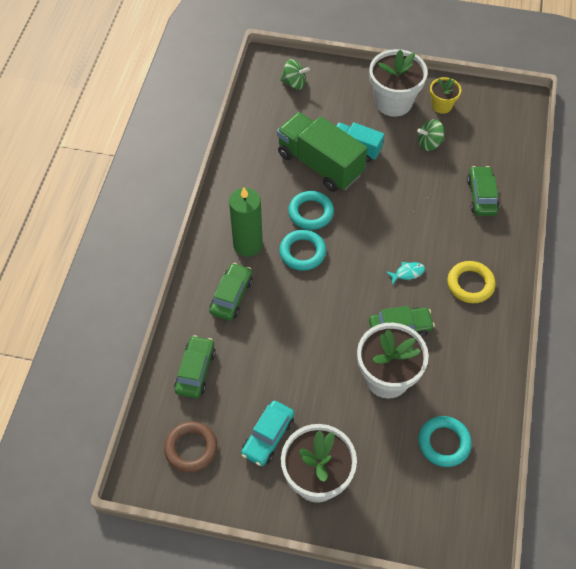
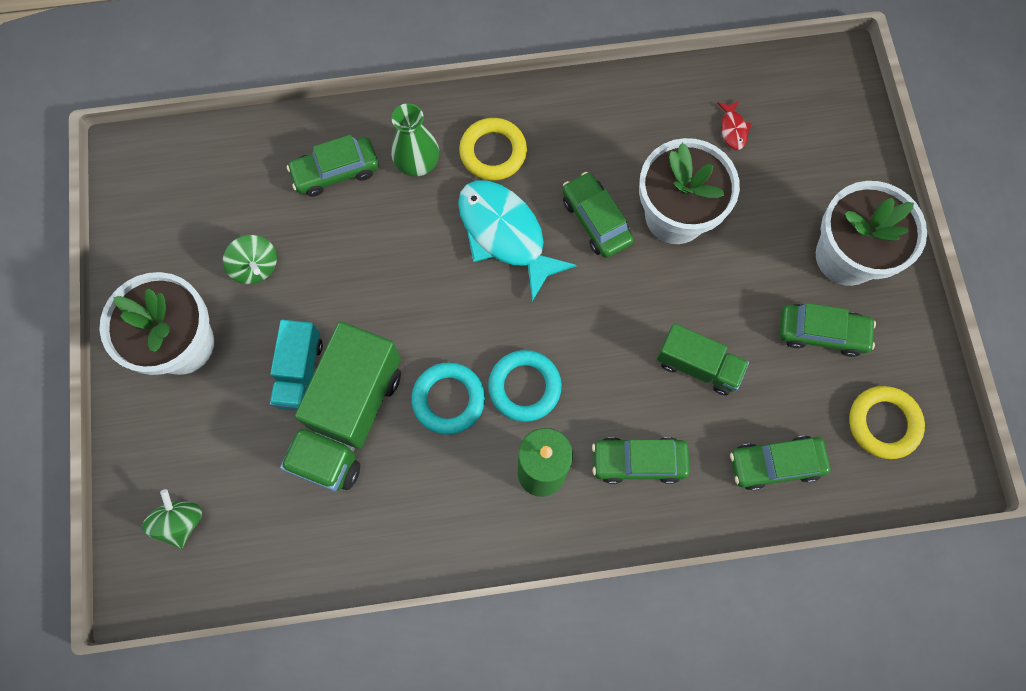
camera: 110 degrees left, 15 degrees up
(191, 448) = (883, 423): brown ring -> yellow ring
(268, 437) = (821, 333): turquoise car -> green car
(277, 351) = (697, 365): none -> green truck
(407, 273) = (505, 234): turquoise fish -> turquoise fish, size x2.39
(442, 105) = (170, 269): yellow flower pot -> none
(444, 443) = (733, 129): turquoise ring -> red fish
(475, 240) = (417, 162): none -> green vase

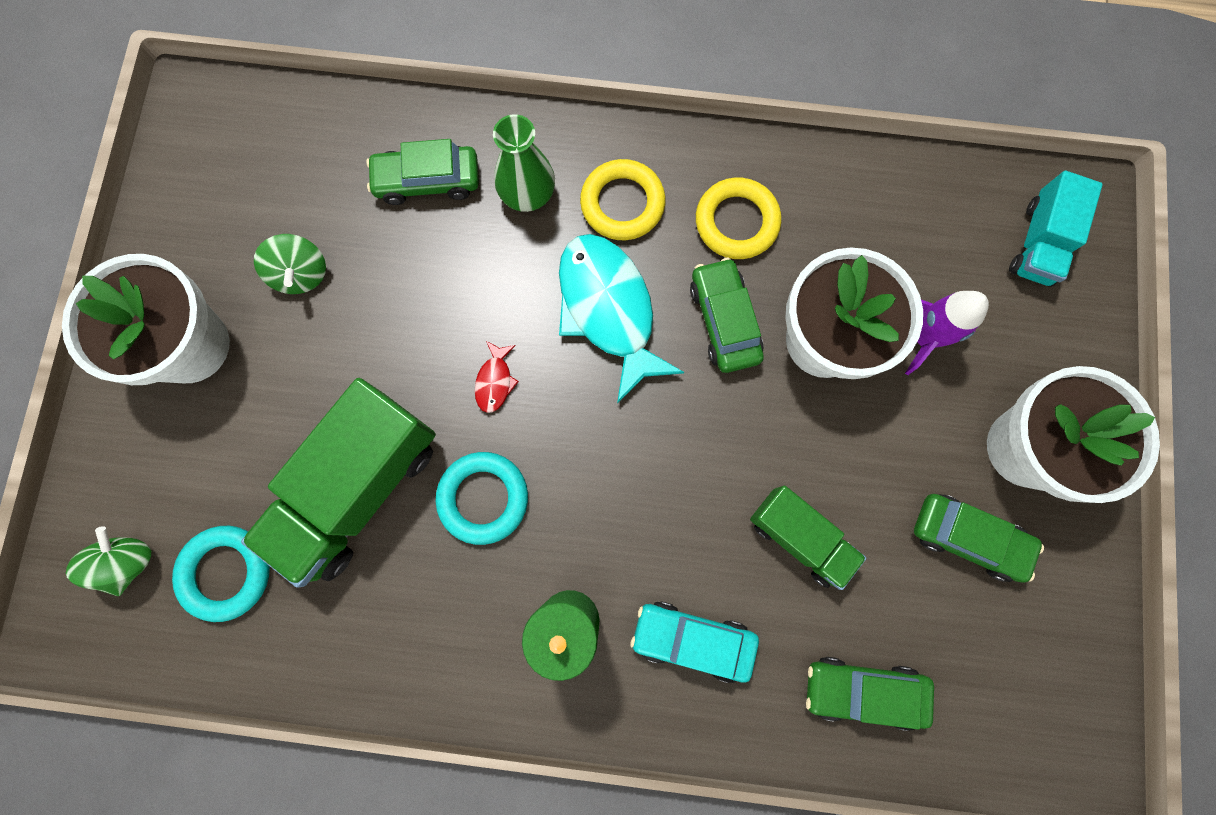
camera: 15 degrees right, 5 degrees up
(300, 372) = (317, 417): turquoise truck -> turquoise truck (1038, 243)
(524, 387) = (579, 507): turquoise ring -> turquoise ring (226, 572)
(638, 461) = (692, 639): green car -> turquoise car
(733, 129) = (927, 248): red fish -> red fish (495, 381)
(748, 195) = (923, 337): none -> purple rocket
(883, 423) = (1014, 676): yellow ring -> yellow ring (736, 222)

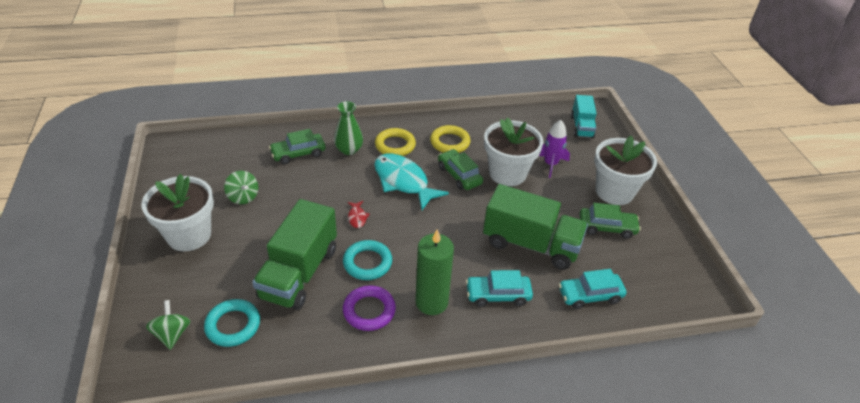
camera: 20 degrees left, 35 degrees down
(456, 608) = (369, 311): none -> purple ring
(799, 538) = (531, 244): green truck -> green truck, size x1.75
(862, 690) = (590, 295): green car -> turquoise car

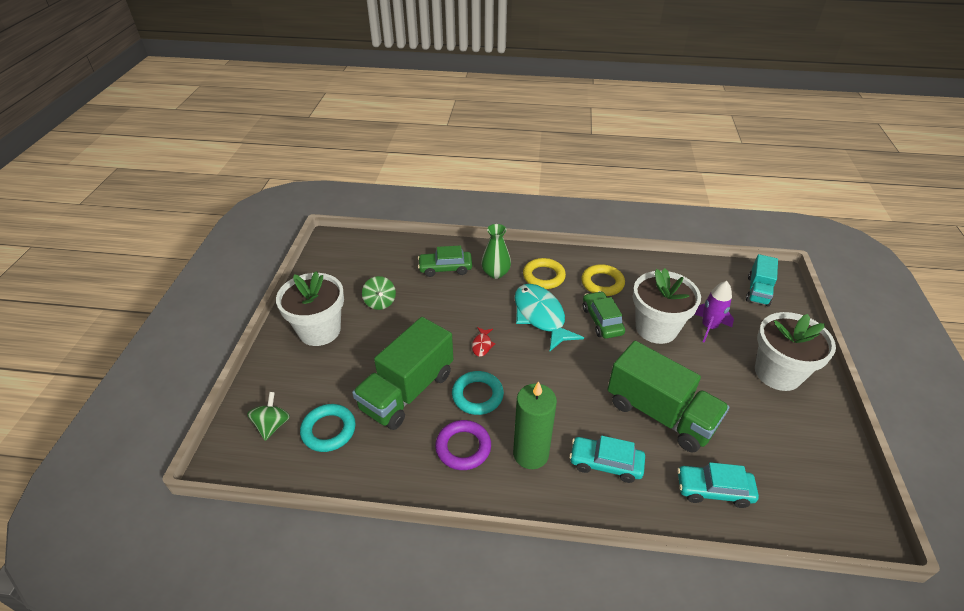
camera: 20 degrees right, 0 degrees up
(607, 227) = (756, 414): green car -> none

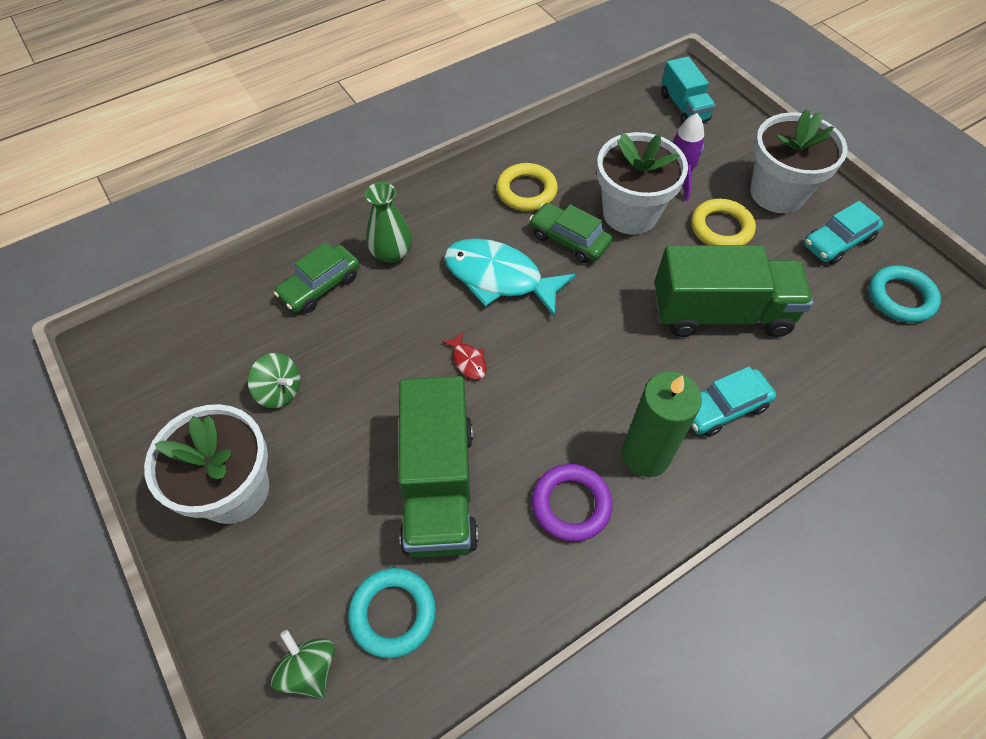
camera: 40 degrees left, 15 degrees up
(477, 395) = (525, 429): turquoise ring -> turquoise ring (900, 297)
(543, 276) = (453, 222): yellow ring -> yellow ring (721, 228)
(713, 490) = (833, 361): turquoise car -> turquoise car (837, 242)

